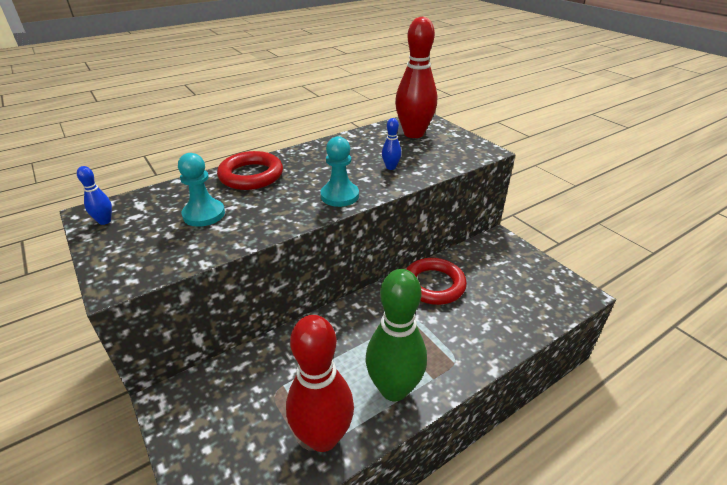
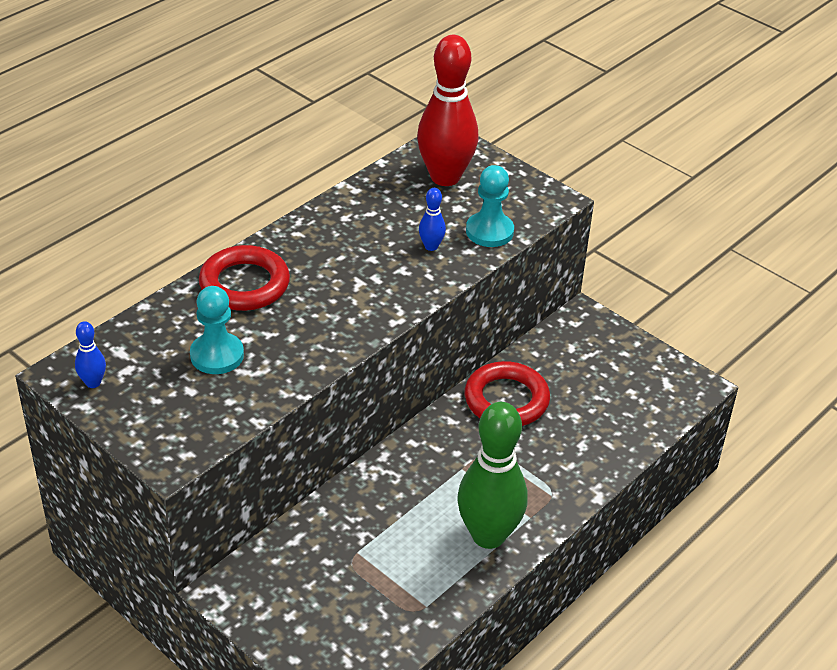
camera: 15 degrees left, 5 degrees up
(323, 437) = (424, 596): red bowling pin -> none
(339, 196) = (380, 303): turquoise pawn -> turquoise pawn (489, 231)

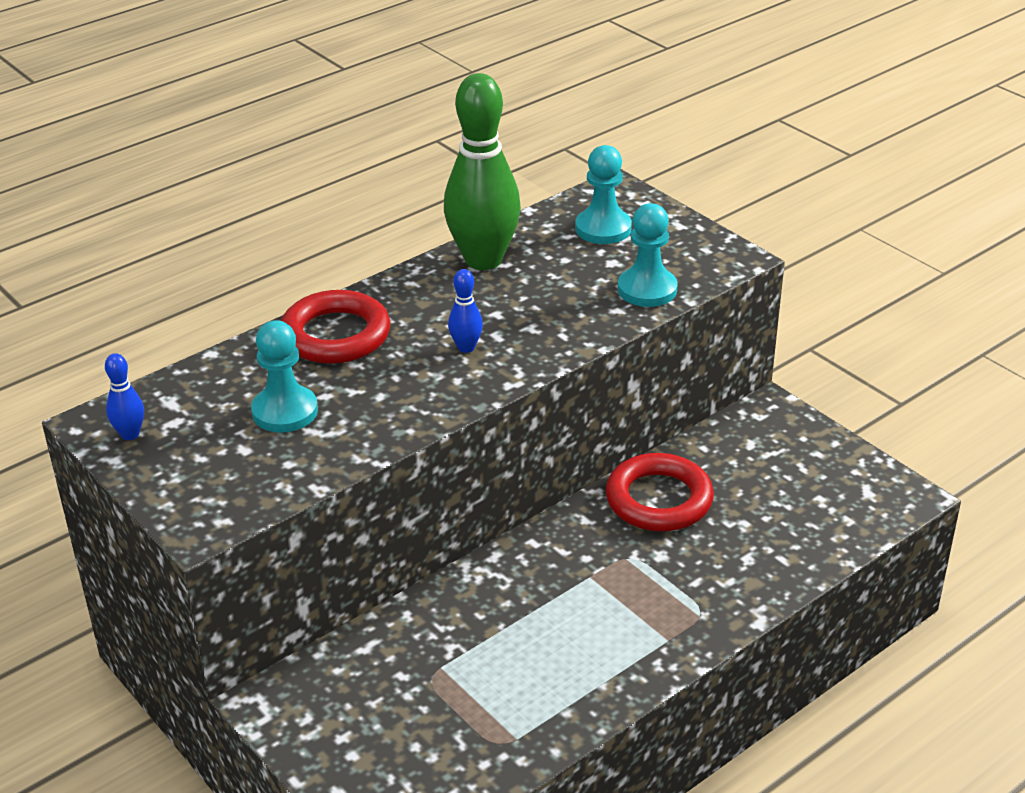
camera: 10 degrees right, 5 degrees down
(431, 246) = (571, 303): blue bowling pin -> blue bowling pin (466, 347)
(445, 177) = (603, 229): red bowling pin -> turquoise pawn
(488, 535) = (610, 658): green bowling pin -> green bowling pin (483, 260)

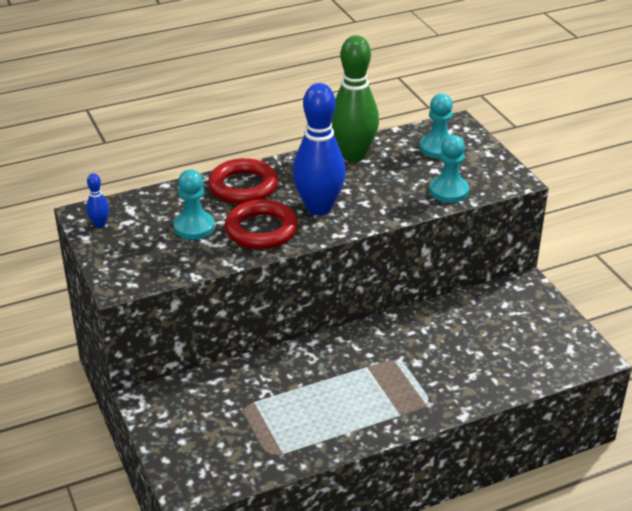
camera: 15 degrees right, 0 degrees up
(466, 347) = (319, 208): blue bowling pin -> blue bowling pin, size x2.36
(659, 499) = (430, 328): red ring -> red ring (261, 230)

